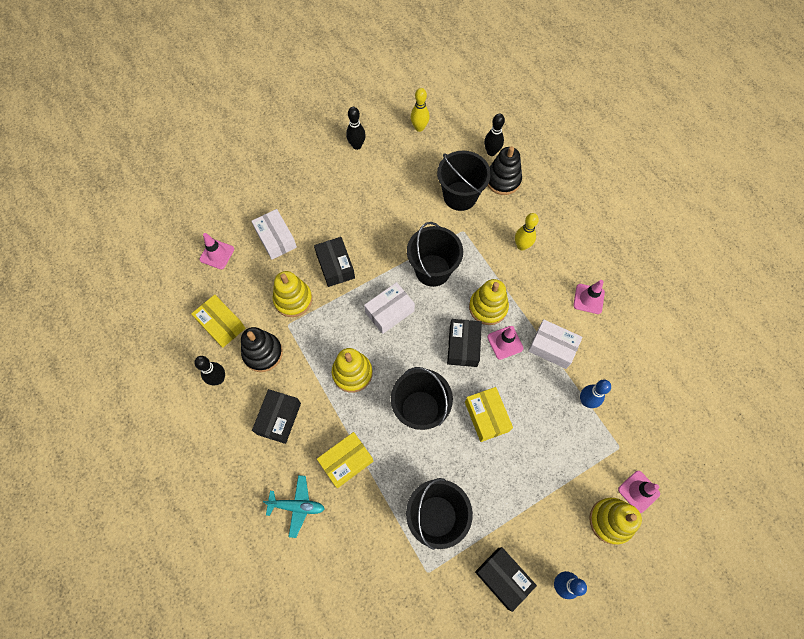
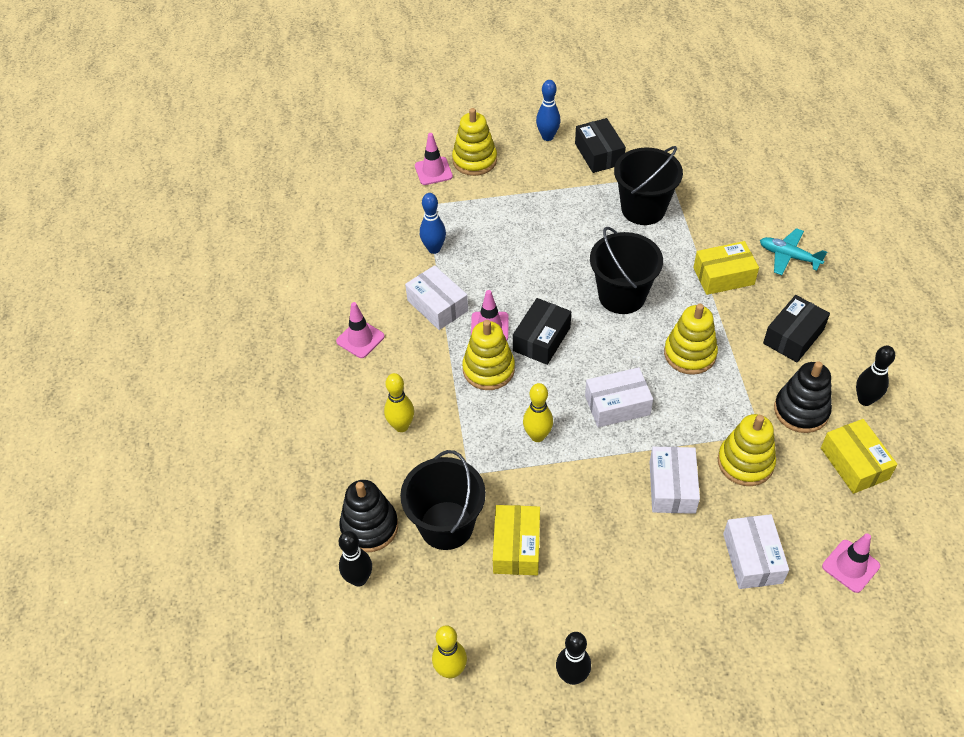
camera: 155 degrees left, 15 degrees down
(335, 266) = (672, 487): black box -> white box
(432, 270) = (537, 436): black bucket -> yellow bowling pin
(486, 416) = (550, 268): yellow box -> yellow box (516, 547)

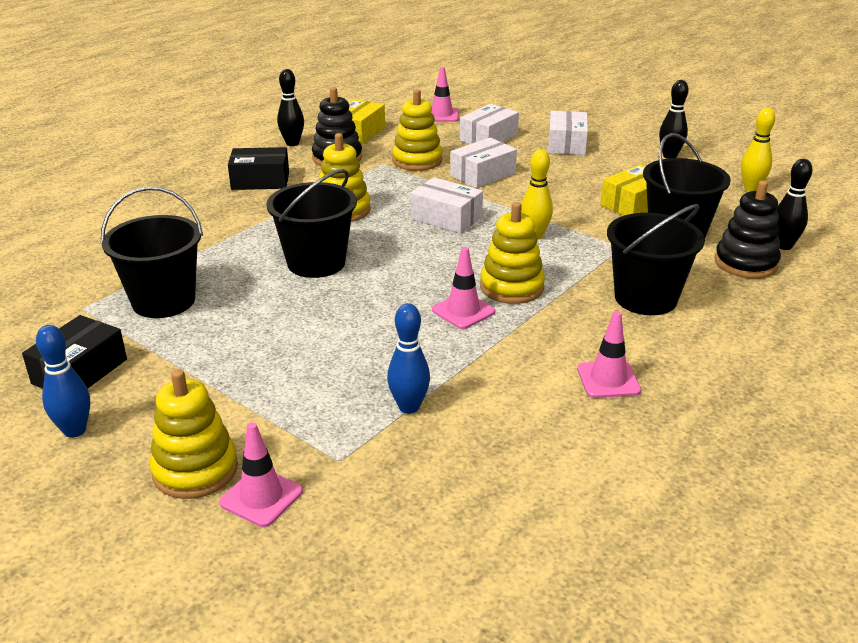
camera: 135 degrees left, 20 degrees down
(401, 426) = (645, 298): yellow bowling pin -> black bucket
(437, 305) = (486, 356): white box -> white box (566, 144)
(541, 339) = (433, 278): black box -> none
(723, 276) = (221, 227): yellow box -> none
(789, 256) = (155, 209): turquoise plane -> none

